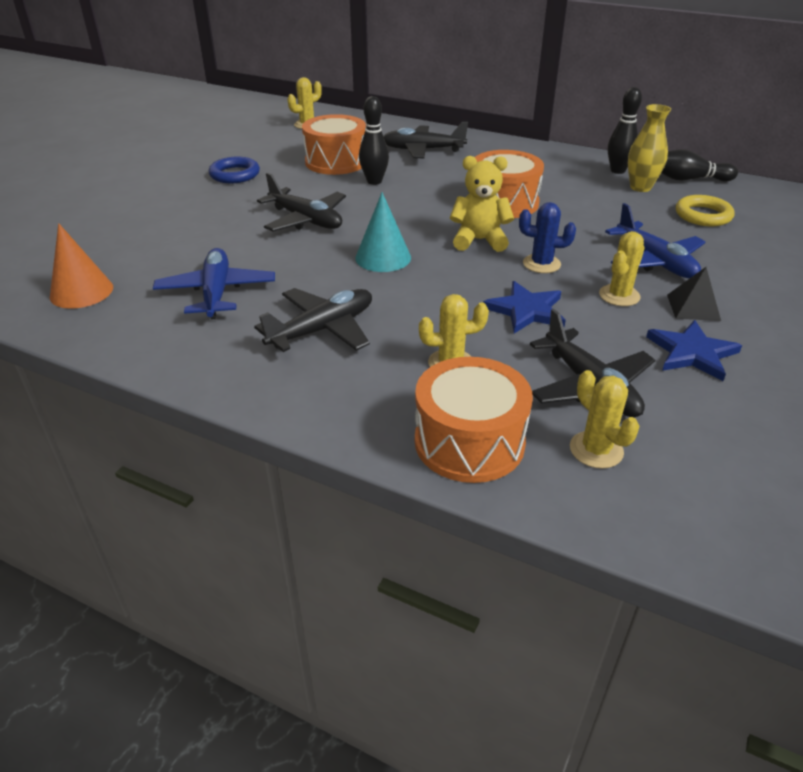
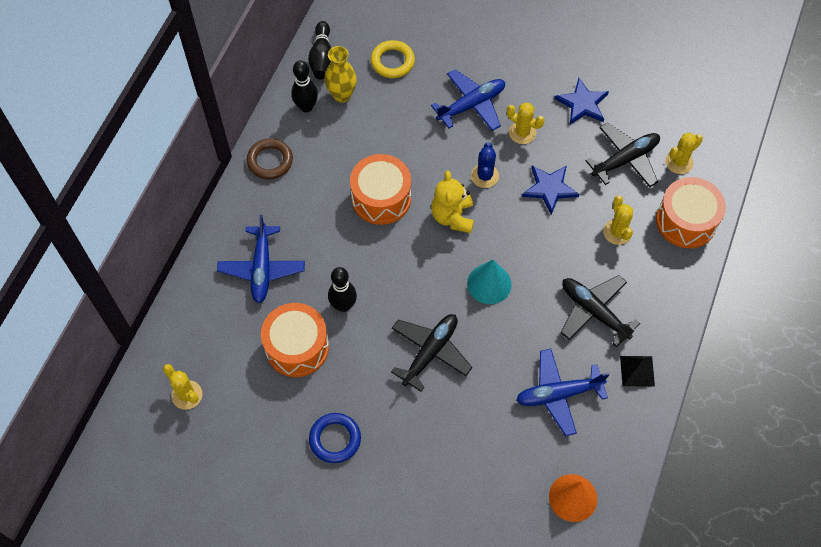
camera: 95 degrees left, 25 degrees up
(422, 150) = (262, 268): black plane -> blue plane
(545, 154) = (270, 161): none -> brown ring
(693, 307) = (530, 93): black pyramid -> black pyramid (637, 371)

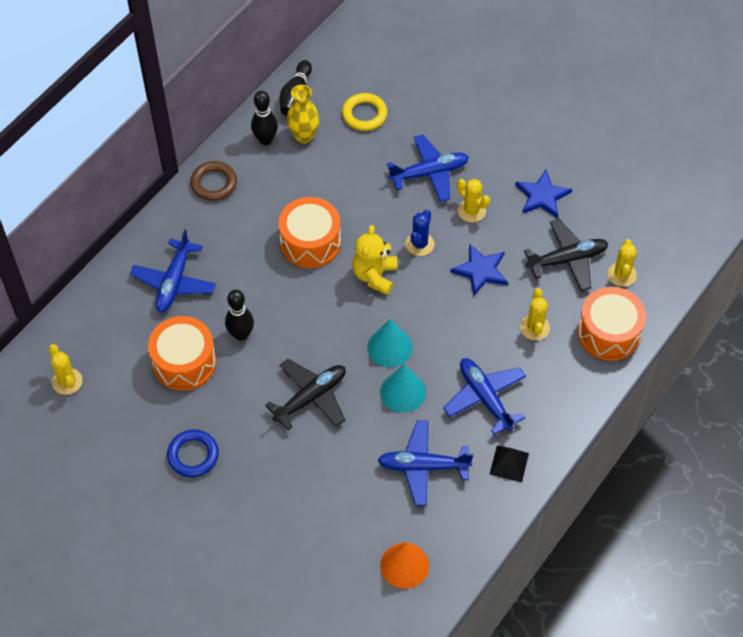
camera: 15 degrees right, 5 degrees down
(515, 325) = (403, 392): none -> turquoise cone
(594, 312) = (485, 398): black plane -> blue plane
(679, 162) = (621, 274): yellow cactus -> yellow cactus turned 60 degrees counterclockwise

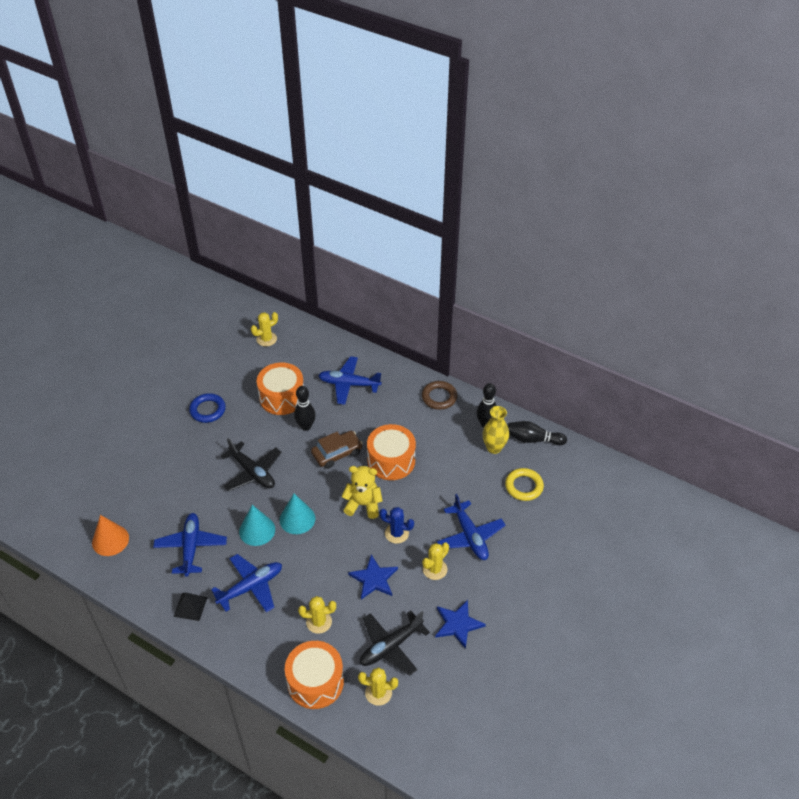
camera: 85 degrees right, 10 degrees down
(291, 300) = (337, 453): none -> brown car
(567, 260) = (390, 646): black plane -> black plane turned 75 degrees clockwise

